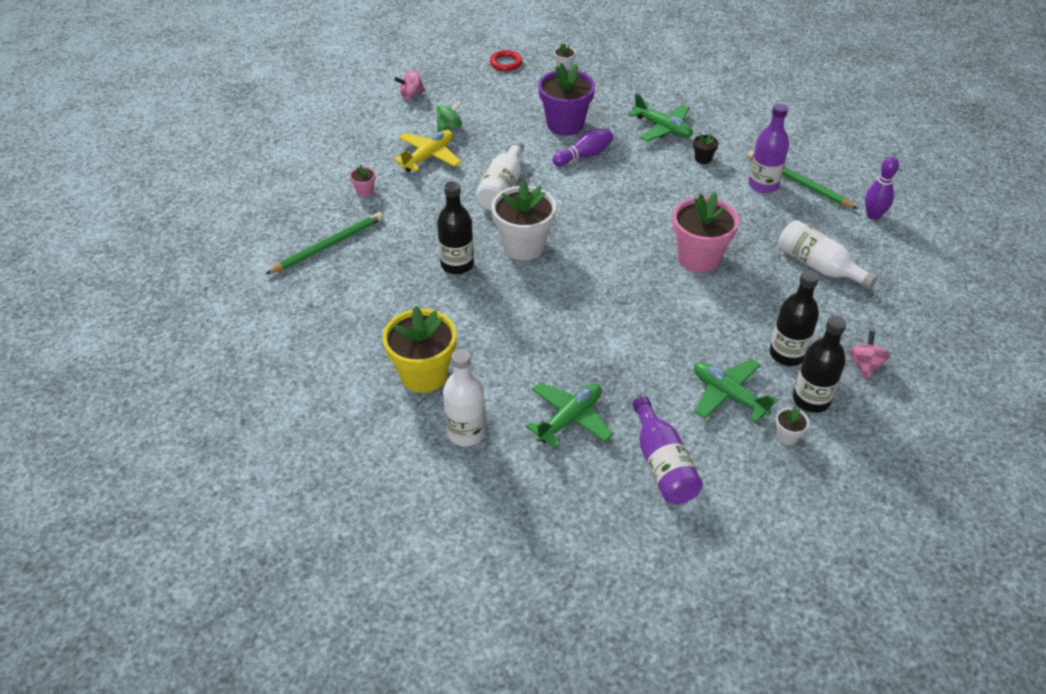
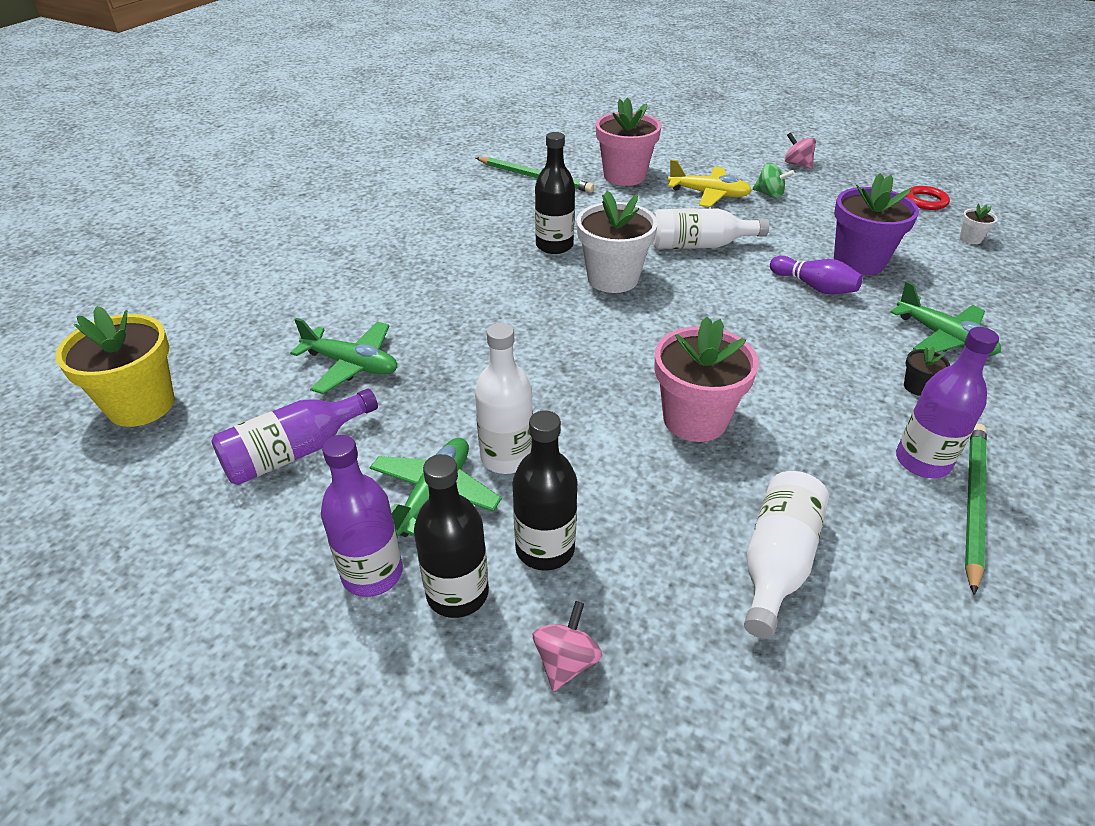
camera: 70 degrees right, 5 degrees down
(365, 191) = (624, 176): pink flower pot -> pink flower pot, size x2.32
(424, 374) = (386, 262): yellow flower pot -> yellow flower pot (141, 405)
(466, 432) = (314, 302): white bottle -> white bottle (506, 457)
(663, 128) = (943, 338): green plane -> green plane turned 60 degrees counterclockwise
(787, 436) = (372, 573): white flower pot -> purple bottle
(865, 365) = (566, 661): pink spinning top -> pink spinning top turned 60 degrees counterclockwise
(873, 215) = (985, 628): purple bowling pin -> none

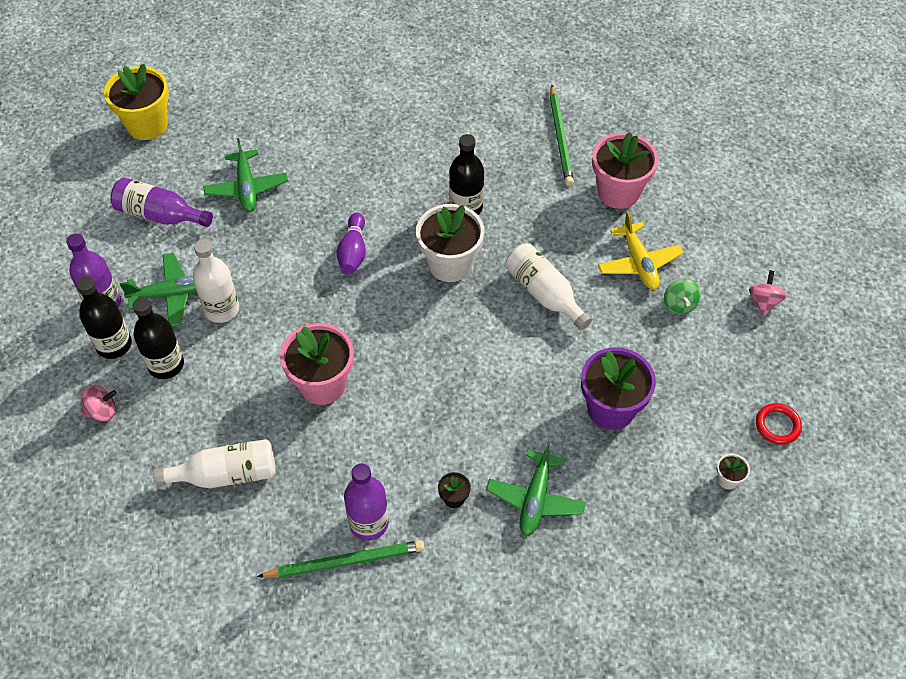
camera: 55 degrees right, 15 degrees up
(814, 286) = (543, 391): purple bowling pin -> purple bowling pin (353, 252)

